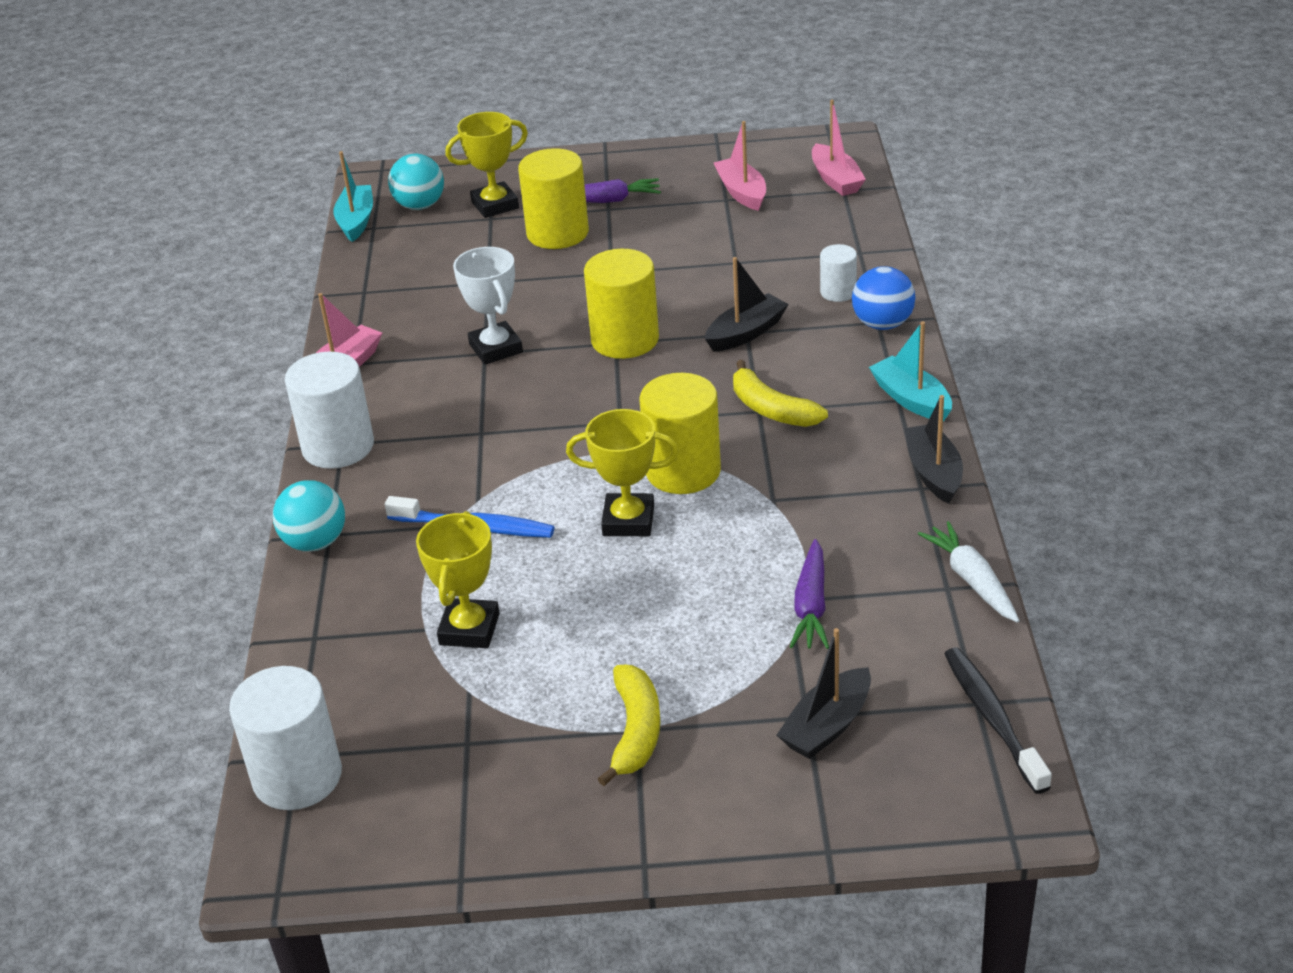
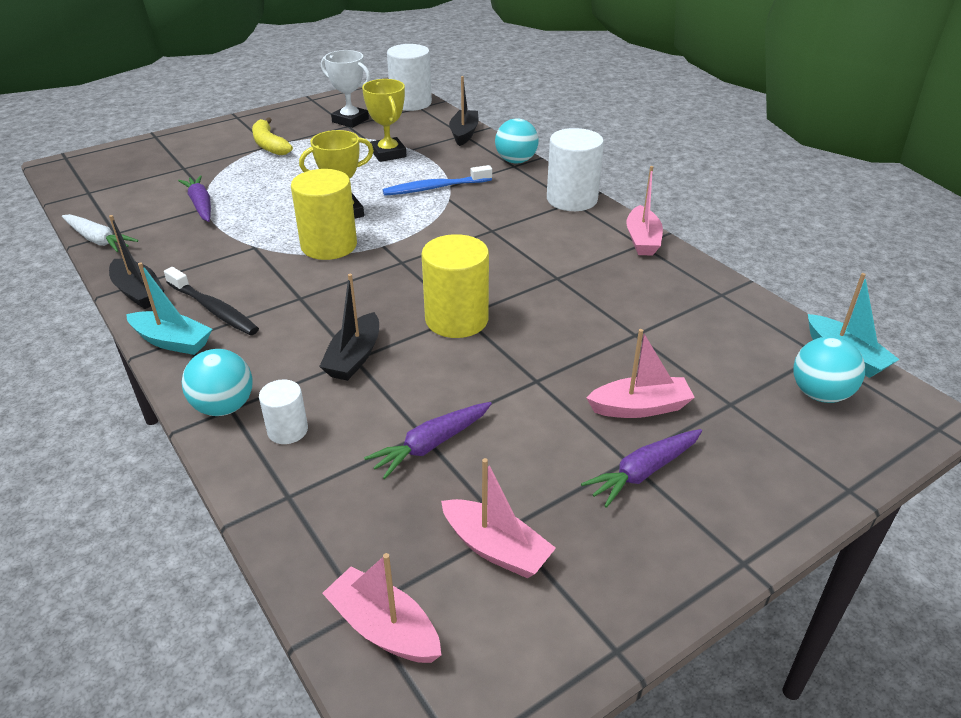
camera: 145 degrees right, 0 degrees up
(495, 205) = (750, 422): yellow trophy -> none
(496, 348) = (552, 283): white trophy -> white trophy (350, 120)
(557, 233) = (640, 407): yellow cylinder -> pink boat
(735, 253) = (431, 445): none -> purple carrot
(771, 409) = (290, 301): yellow banana -> none
(827, 726) = (170, 167): black boat -> black boat (464, 134)
(882, 324) = (224, 407): blue ball -> turquoise ball
(993, 719) = (78, 189): black toothbrush -> black toothbrush (213, 309)

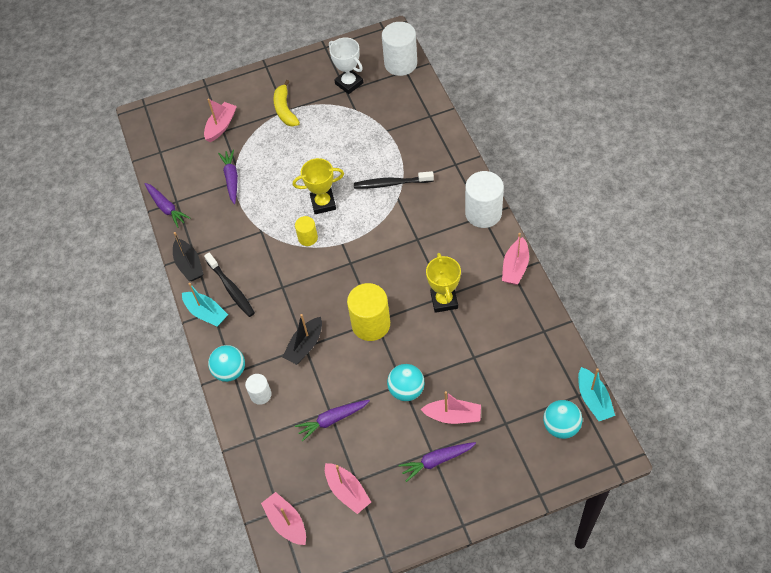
camera: 20 degrees right, 20 degrees up
(98, 240) = (166, 207): white carrot -> purple carrot
(180, 164) = (221, 126): none -> pink boat
(329, 245) = (308, 238): yellow cylinder -> yellow cylinder, size x0.54
(388, 154) = (368, 134): yellow trophy -> yellow trophy (444, 300)
(436, 188) = (392, 183): blue toothbrush -> black toothbrush
(464, 134) = (430, 115): black boat -> none
(516, 161) = (458, 158): turquoise ball -> turquoise ball (406, 390)

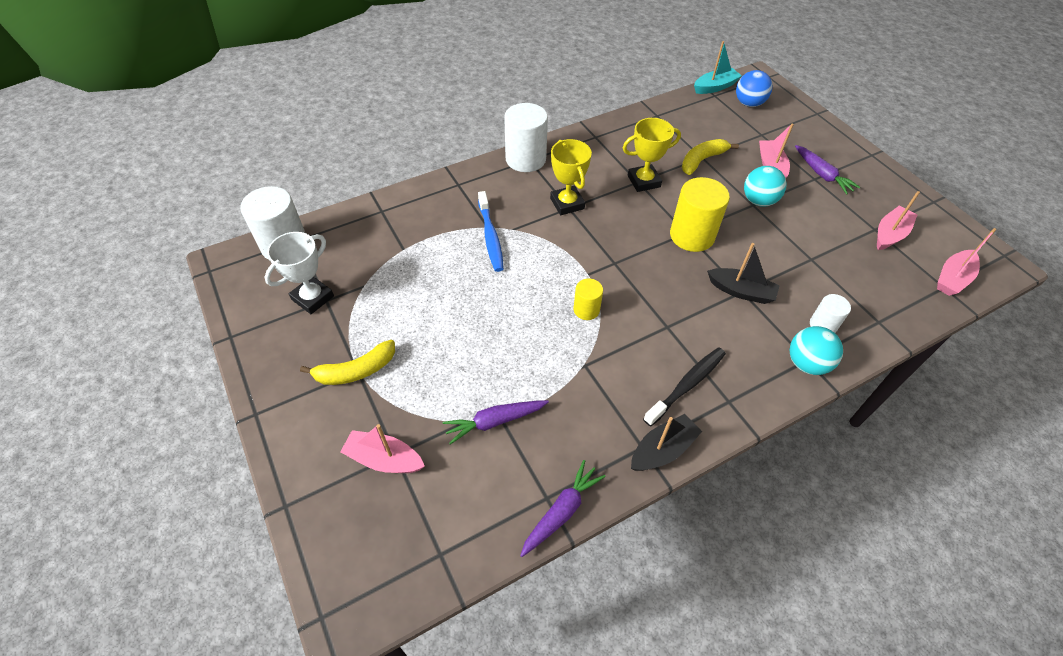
camera: 105 degrees left, 5 degrees down
(206, 313) = (734, 409): turquoise boat -> none
(323, 203) = (528, 301): yellow trophy -> yellow trophy (567, 203)
(332, 420) = (820, 255): purple carrot -> none
(392, 183) = (490, 236): black toothbrush -> blue toothbrush
(469, 356) = (702, 160): none -> yellow banana
(515, 267) = (590, 135): pink boat -> none
(561, 426) = (749, 103): turquoise ball -> blue ball

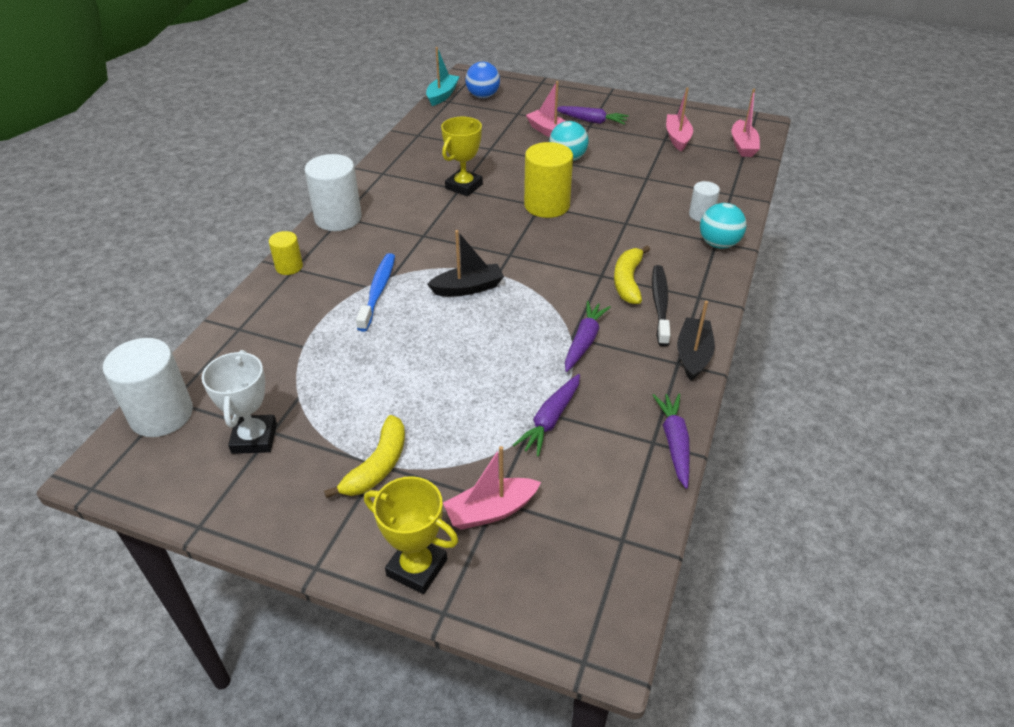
camera: 40 degrees left, 10 degrees down
(490, 236) = (378, 291): blue toothbrush -> blue toothbrush turned 120 degrees counterclockwise
(567, 203) = (418, 233): yellow trophy -> yellow trophy (417, 567)
(586, 310) = (527, 299): yellow cylinder -> yellow cylinder (289, 267)
(589, 375) = (584, 341): none -> purple carrot
(702, 160) = (493, 151): yellow banana -> yellow banana (628, 281)
(741, 291) = (625, 223): black boat -> black boat (468, 288)

